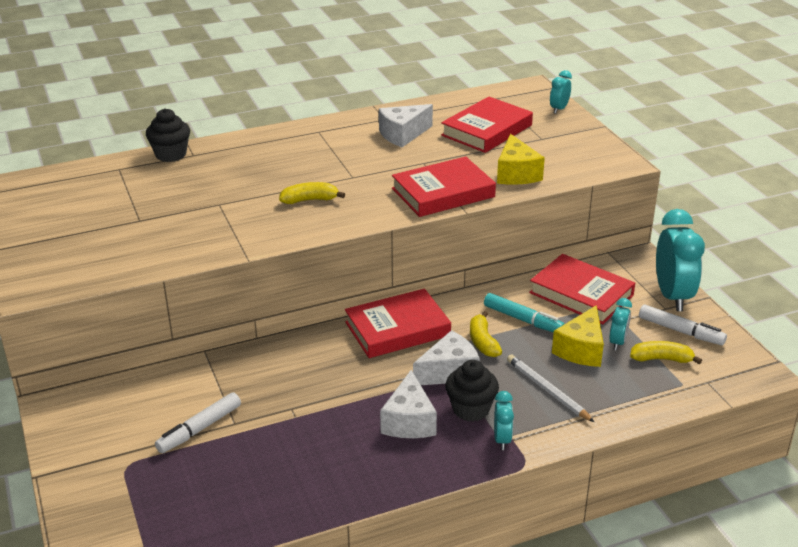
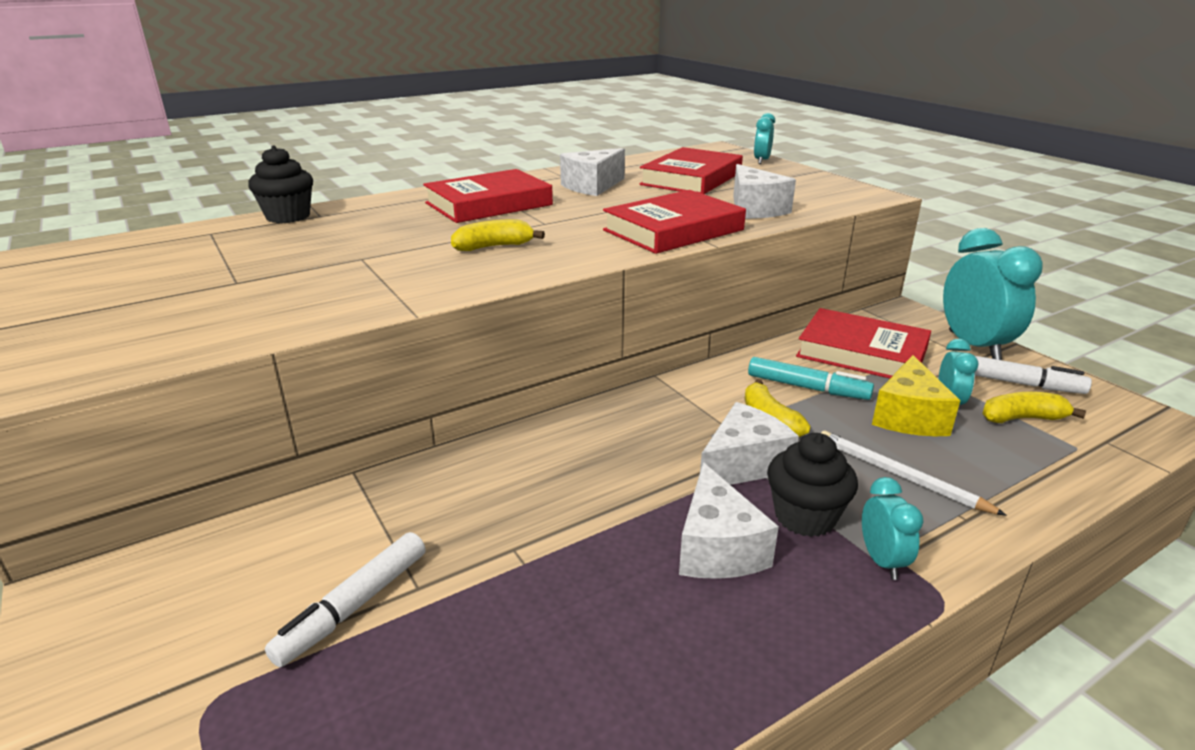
camera: 10 degrees left, 5 degrees down
(397, 329) = (642, 414): red book -> red book (489, 204)
(516, 173) = (754, 209): yellow cheese -> white cheese

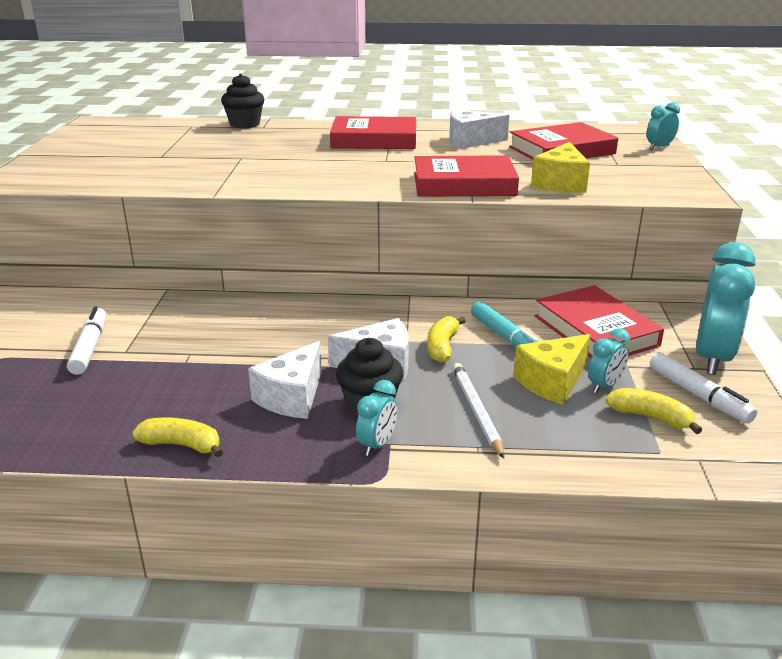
camera: 35 degrees right, 0 degrees up
(354, 606) = (90, 347): white marker -> white marker turned 105 degrees clockwise
(494, 247) = (325, 168): yellow banana -> yellow banana (182, 445)
(754, 209) = (561, 183): white cheese -> yellow cheese

